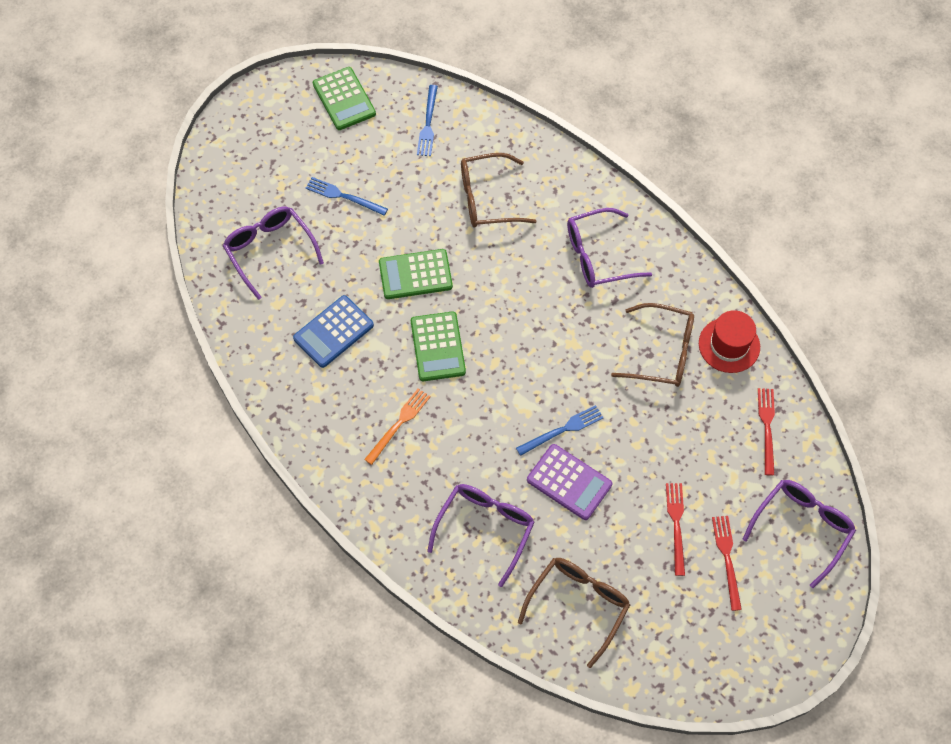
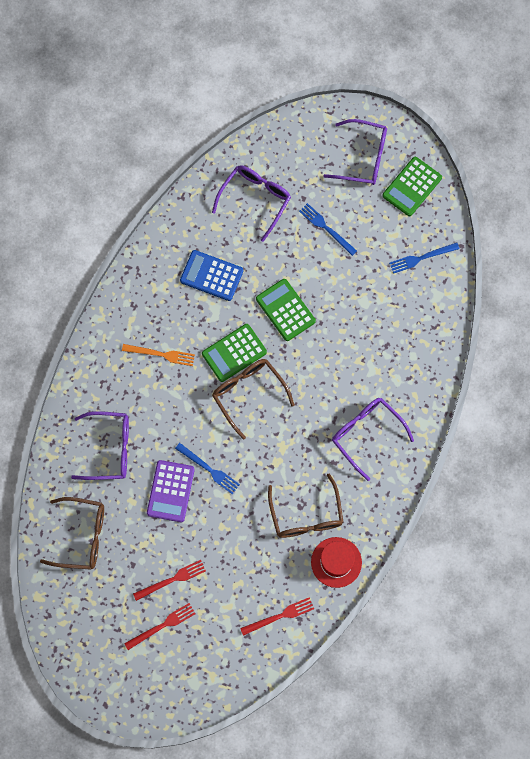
camera: 65 degrees right, 10 degrees up
(343, 196) = (326, 228): blue fork -> blue fork turned 45 degrees counterclockwise
(487, 199) = (376, 331): brown glasses -> brown glasses (248, 394)
(802, 528) = (210, 671): purple glasses -> purple glasses (363, 157)

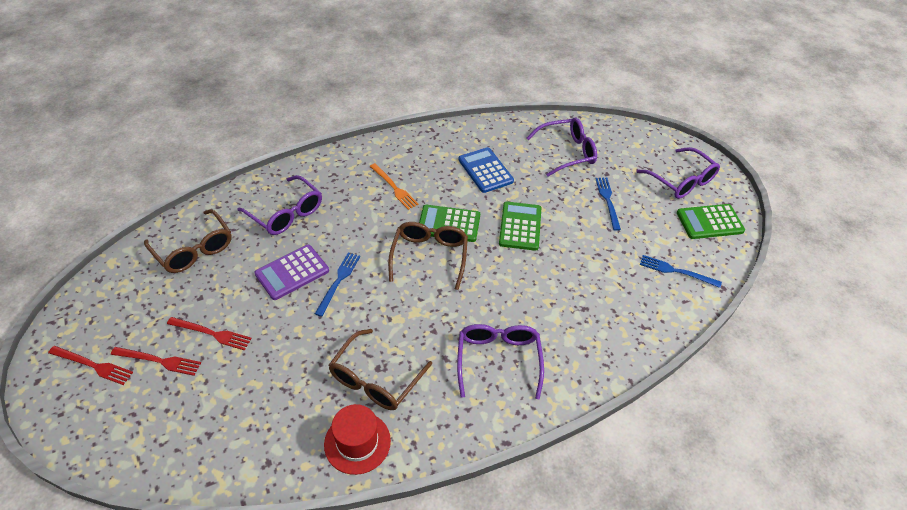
camera: 40 degrees right, 25 degrees down
(209, 469) = (338, 281): blue fork -> blue fork turned 150 degrees counterclockwise
(280, 616) = (255, 443): red fork -> red fork (93, 365)

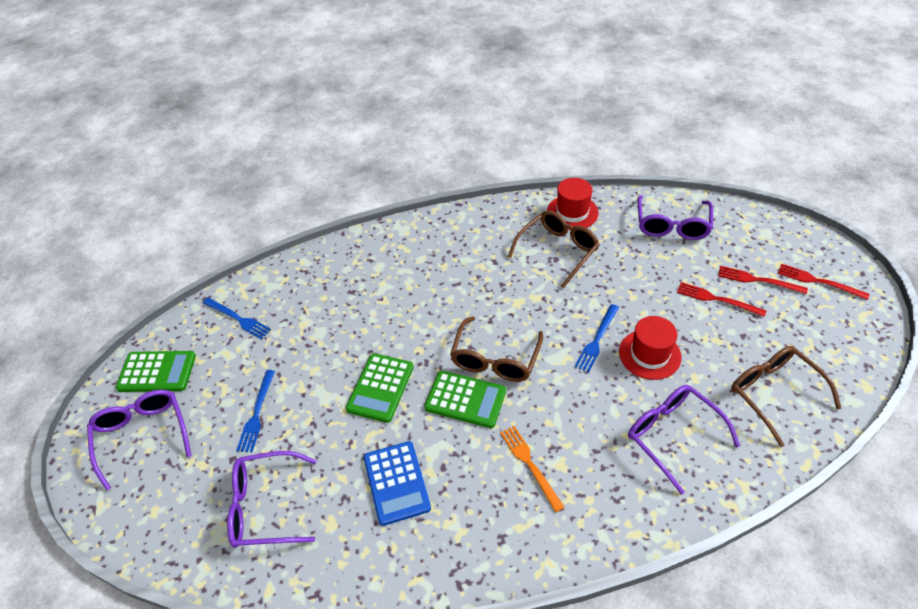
camera: 165 degrees left, 0 degrees up
(292, 272) = (649, 354): purple calculator -> red hat
(498, 360) = (448, 256): purple glasses -> purple glasses (672, 226)

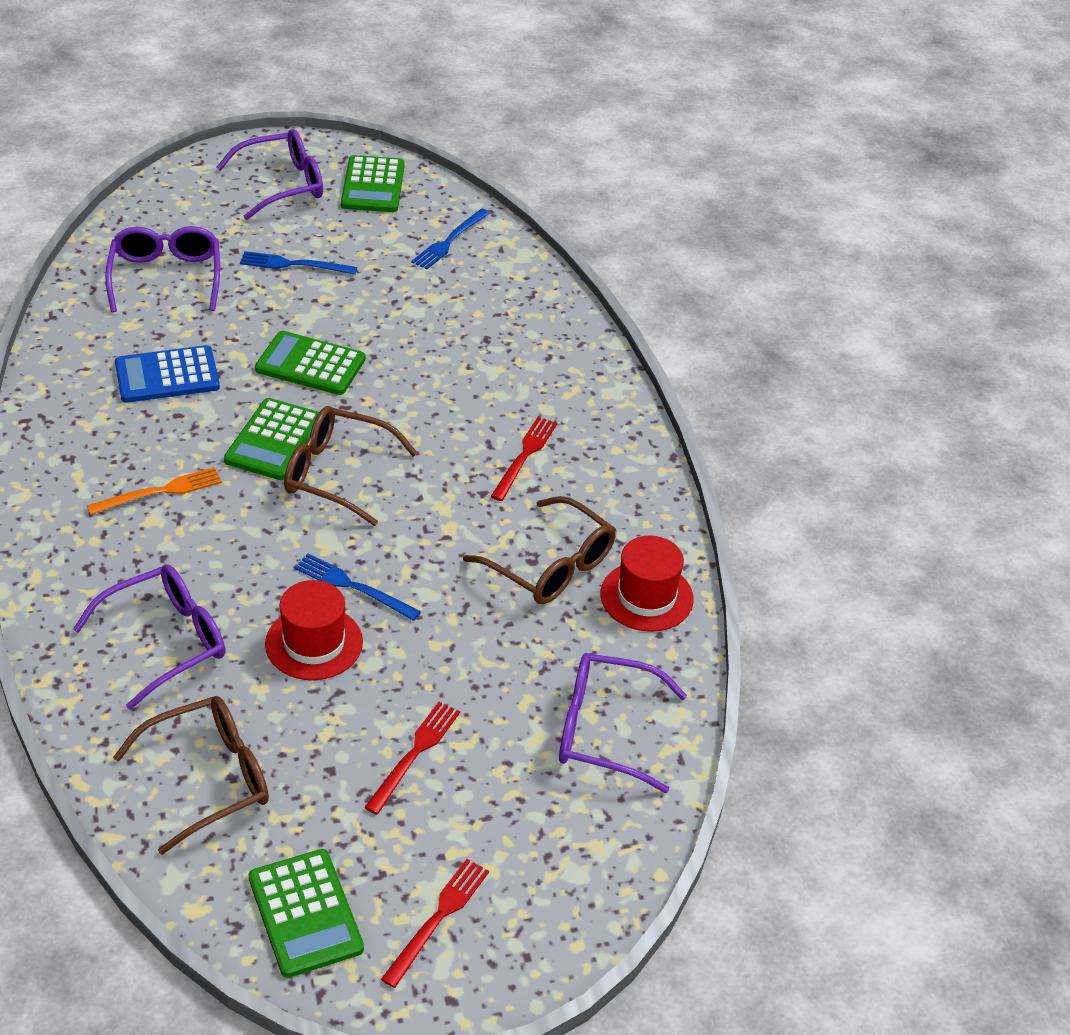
camera: 85 degrees right, 5 degrees down
(758, 280) = (452, 825): red fork -> red fork (525, 456)
(843, 336) = (305, 913): none -> green calculator

